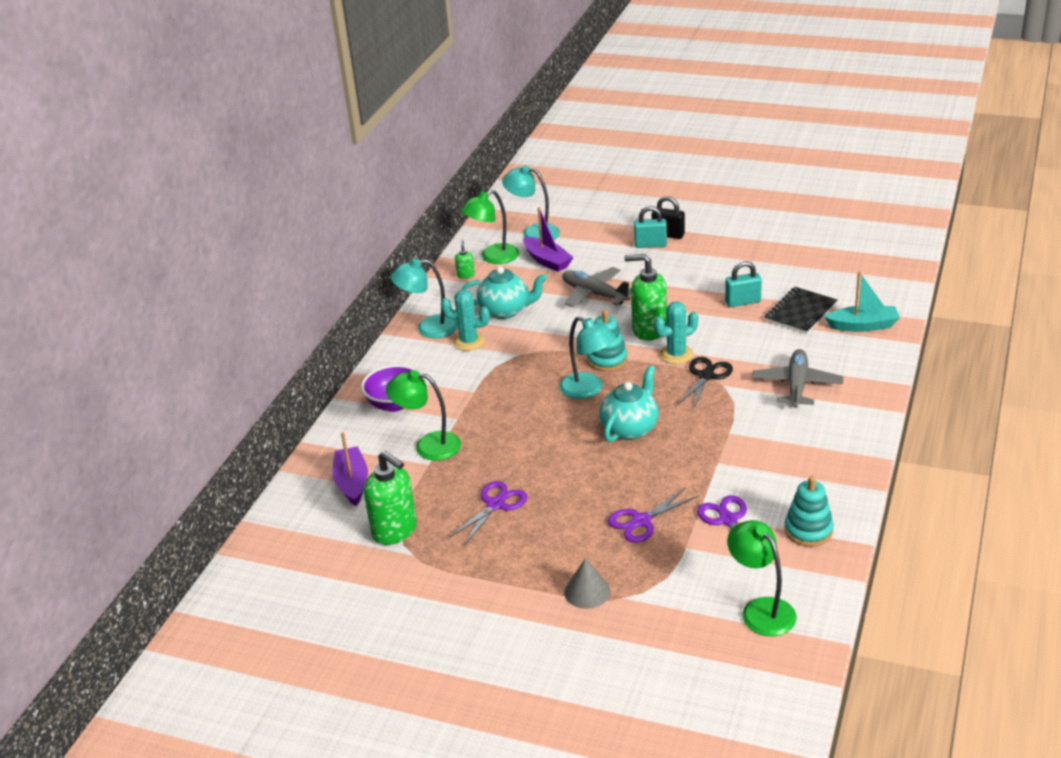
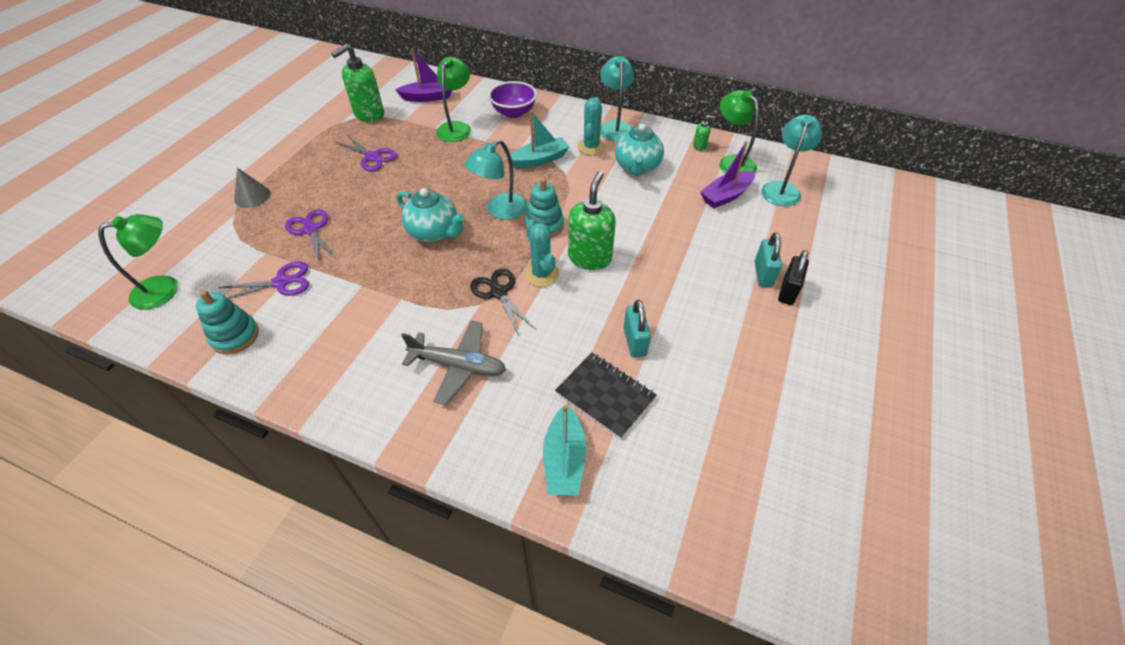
camera: 90 degrees right, 15 degrees up
(495, 374) = (540, 160): none -> turquoise boat
(594, 294) = (661, 224): grey plane -> none
(706, 376) = (498, 292): black scissors -> black scissors turned 150 degrees counterclockwise

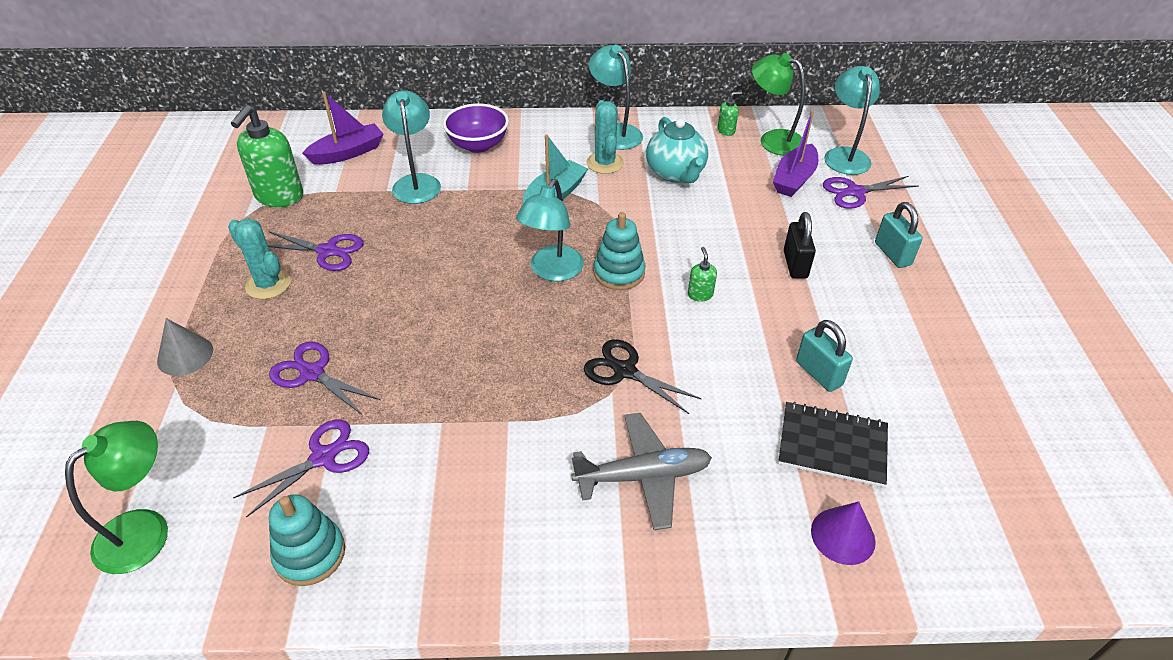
camera: 25 degrees left, 5 degrees down
(434, 232) = (488, 324): turquoise teapot -> none
(456, 127) = (416, 182): green lamp -> turquoise lamp
(541, 274) = (659, 332): turquoise cactus -> turquoise cactus (268, 284)
(564, 459) = (843, 536): turquoise boat -> purple cone
(590, 258) = (700, 295): green soap dispenser -> green soap dispenser, size x0.45
(768, 219) = (855, 192): none -> purple scissors
(788, 291) = (929, 264): black padlock -> black padlock (795, 264)

